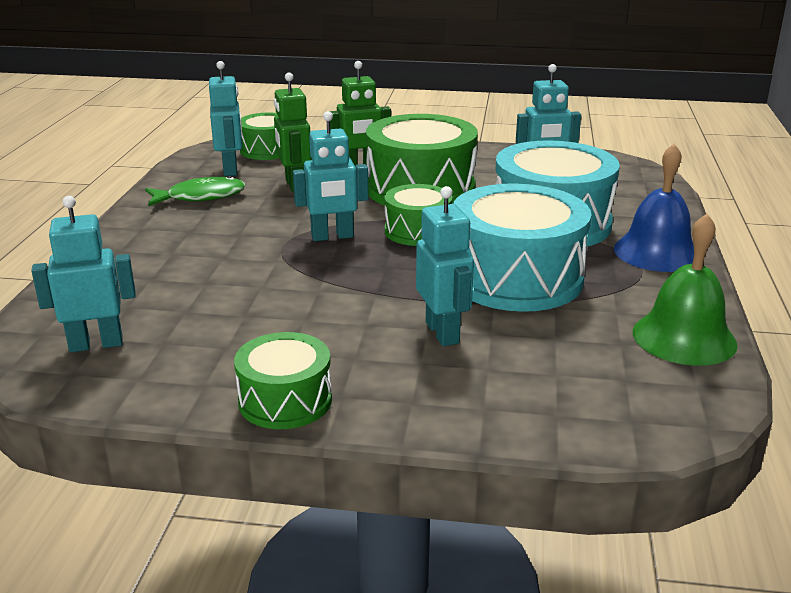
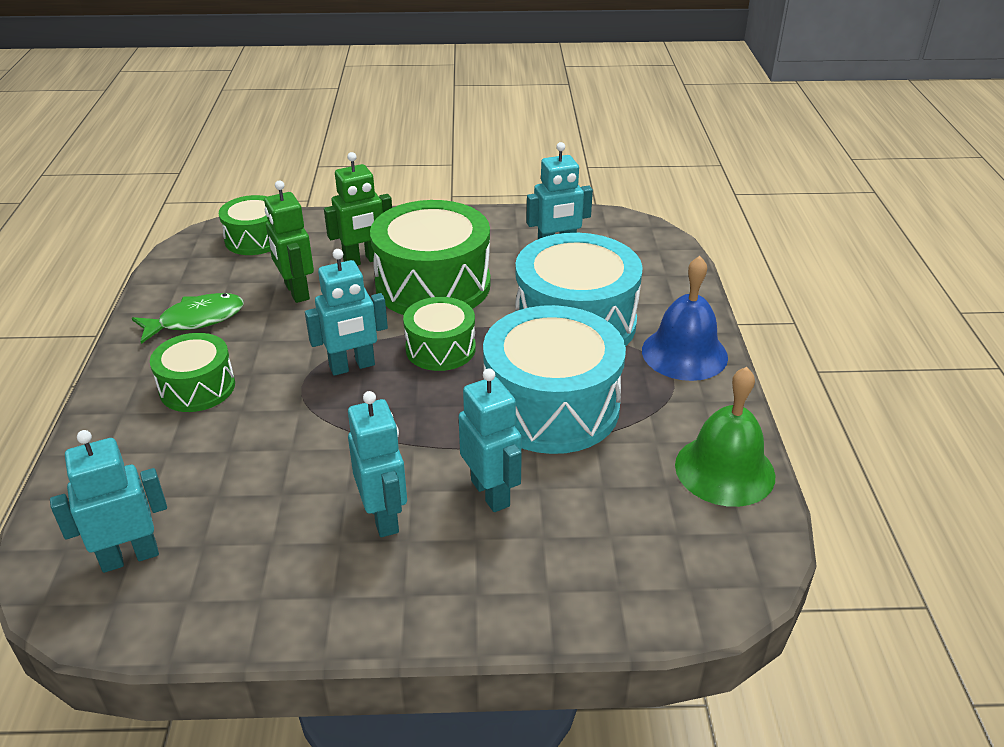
camera: 10 degrees left, 10 degrees up
(230, 170) = (220, 274): turquoise robot -> turquoise robot (384, 517)
(285, 400) = (348, 609): green drum -> green drum (197, 387)

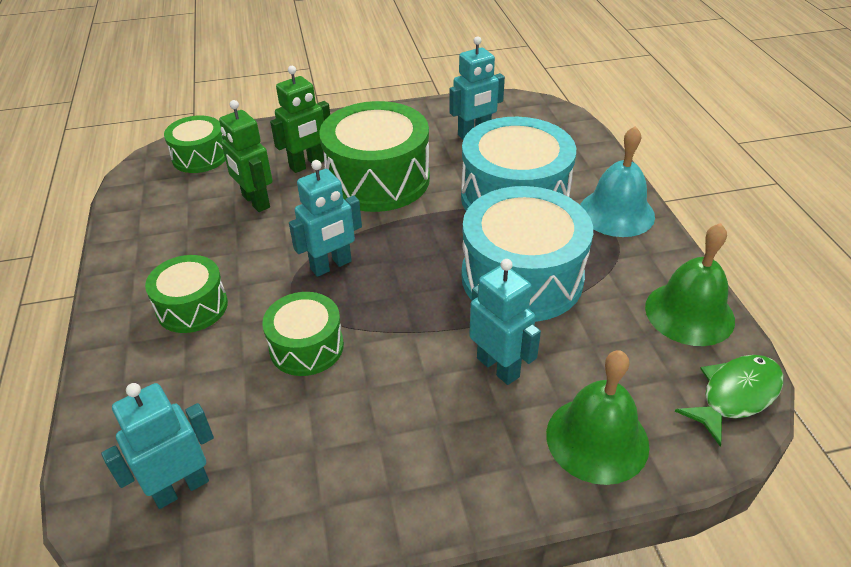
camera: 10 degrees left, 5 degrees up
(196, 320) = (169, 241): green fish -> green fish (735, 395)
(384, 517) = (410, 406): turquoise robot -> none
(440, 349) = (405, 237): green drum -> green drum (306, 347)
(569, 581) = (597, 439): none -> green bell
(684, 353) = (616, 213): blue bell -> turquoise bell

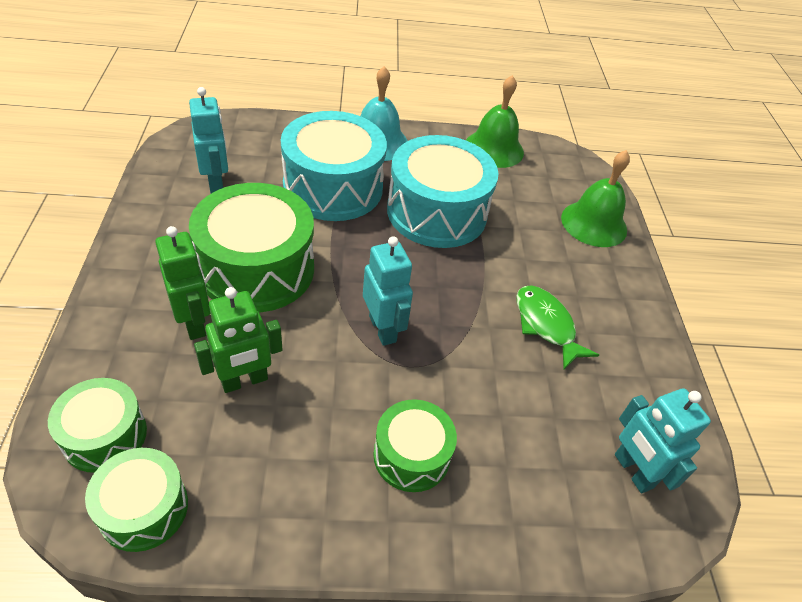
camera: 85 degrees left, 5 degrees up
(306, 347) = (487, 363): green drum -> green drum (144, 508)
(498, 367) = (528, 251): turquoise robot -> none
(735, 395) = (565, 158): green fish -> green fish (546, 325)

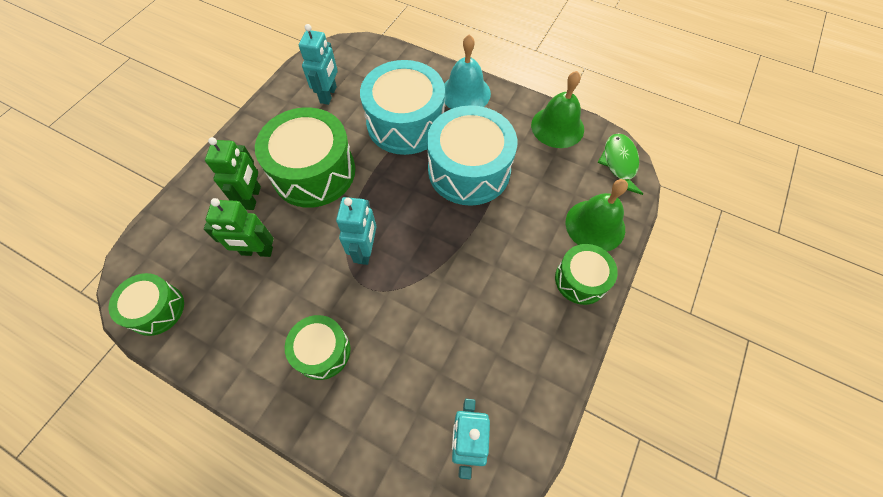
camera: 35 degrees right, 15 degrees up
(105, 435) = (163, 253): green drum -> green drum (581, 280)
(546, 325) = (486, 297): green fish -> green fish (619, 164)

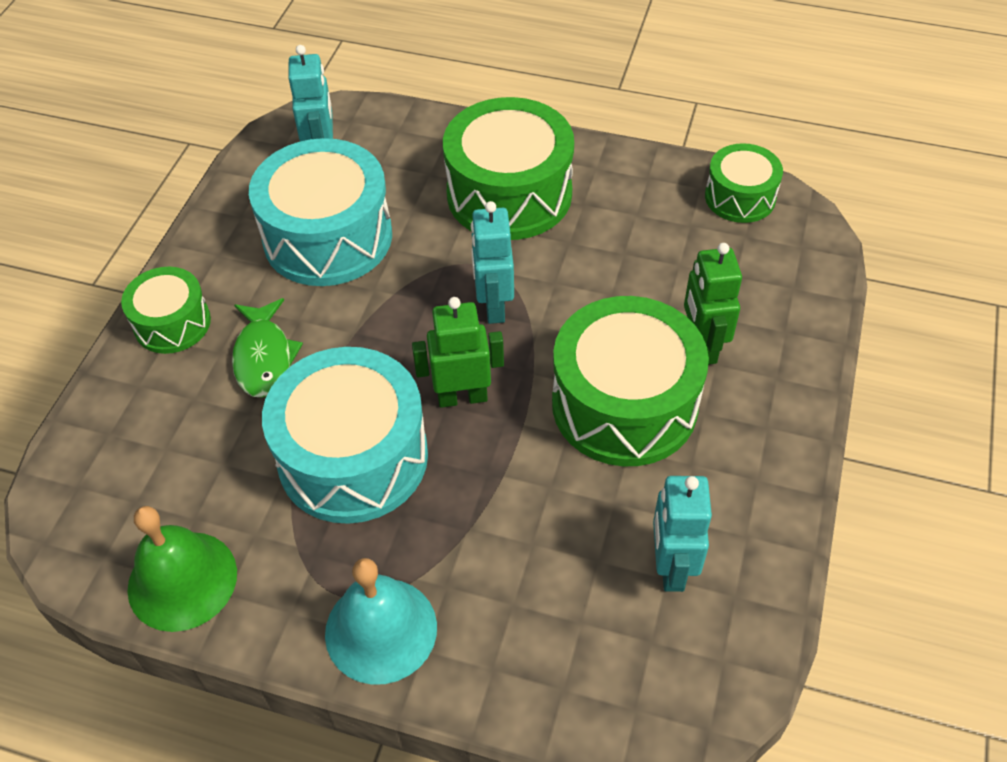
camera: 170 degrees right, 10 degrees down
(257, 251) = (651, 278): green robot -> green robot (462, 397)
(322, 351) = (509, 194): green drum -> green drum, size x1.80
(405, 123) = (491, 530): turquoise drum -> turquoise drum (328, 237)
(595, 225) = (138, 402): green bell -> none
(619, 164) = (72, 520): green fish -> green fish (264, 357)

